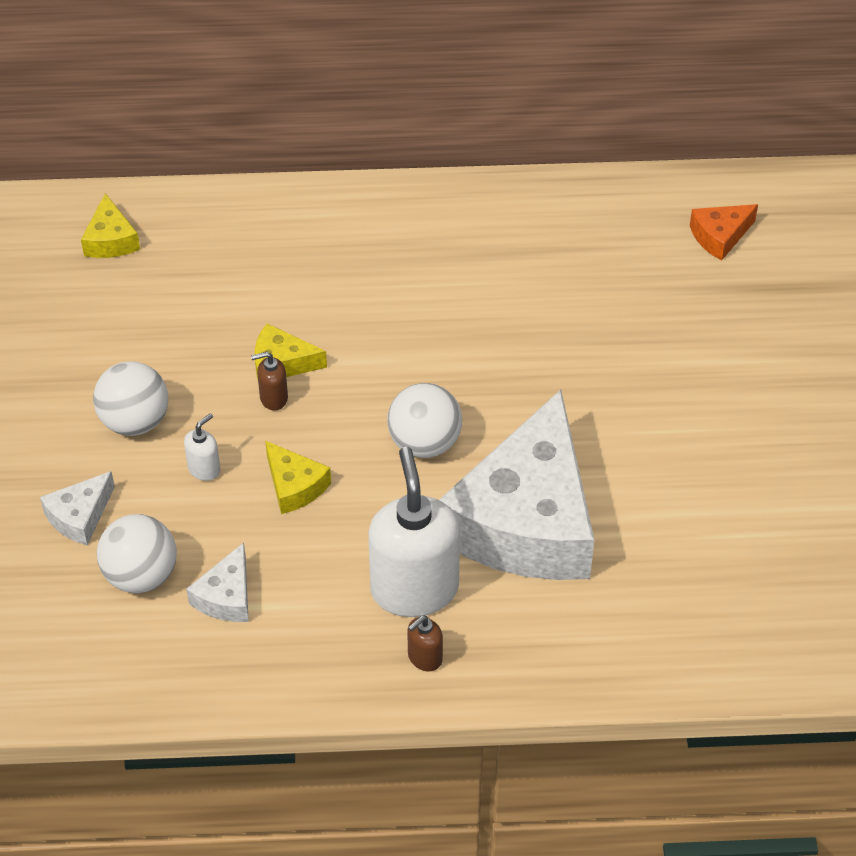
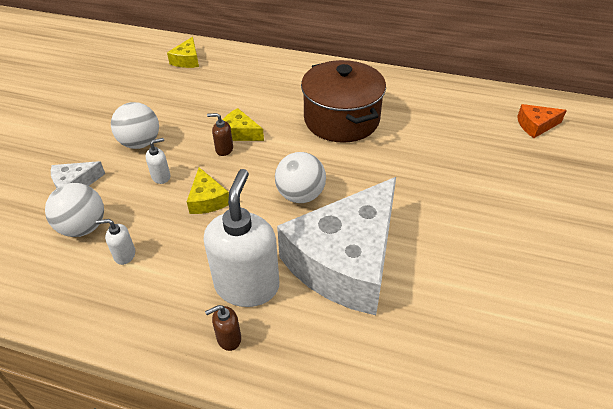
camera: 20 degrees right, 5 degrees down
(226, 596) = (124, 255): white cheese -> white soap dispenser
(429, 298) = (341, 120): none -> brown pot

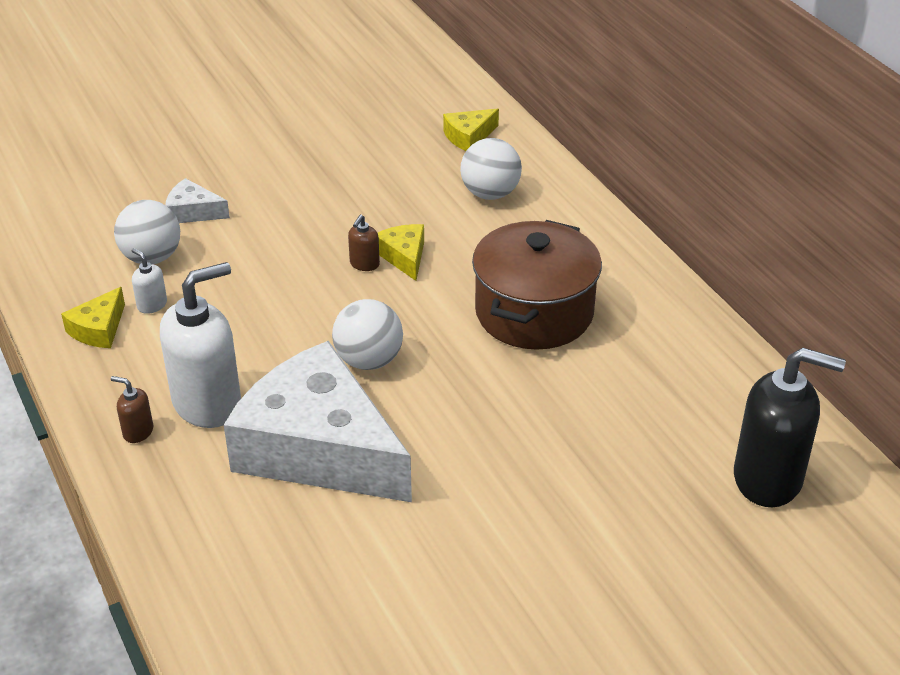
camera: 45 degrees right, 5 degrees down
(140, 143) = (297, 206): white ball -> white ball (490, 194)
(161, 177) = (271, 253): white soap dispenser -> none
(207, 199) = (280, 304): yellow cheese -> yellow cheese (99, 329)
(224, 149) = (364, 264): brown soap dispenser -> brown soap dispenser turned 120 degrees counterclockwise
(346, 260) = (319, 448): white cheese -> white cheese turned 45 degrees clockwise
(536, 125) = (768, 478): orange cheese -> black soap dispenser

